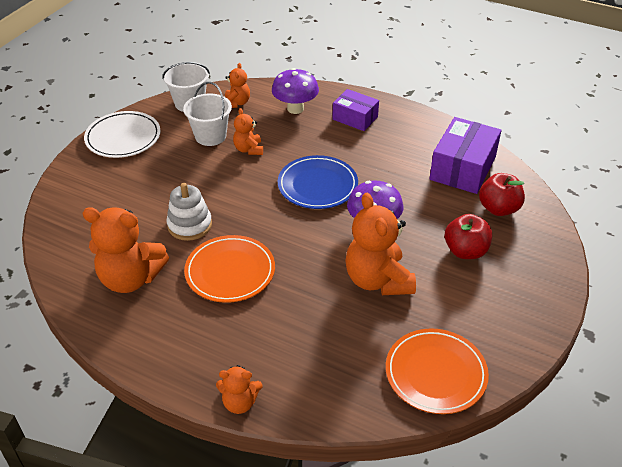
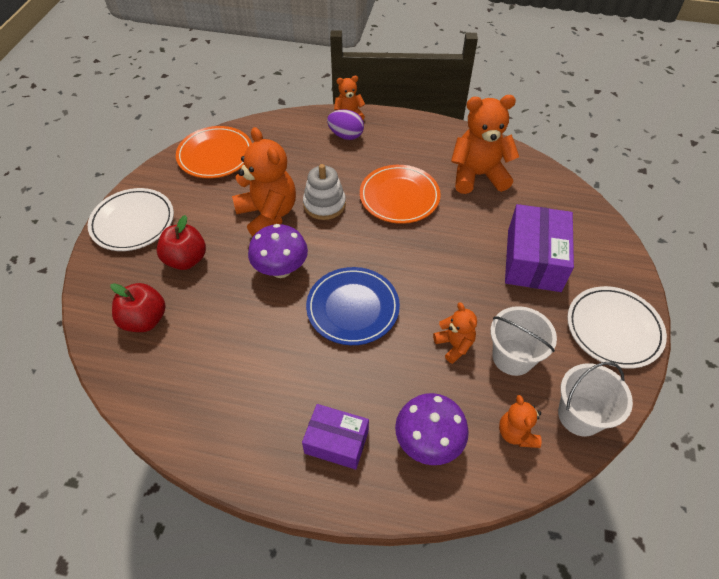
camera: 165 degrees right, 10 degrees up
(189, 225) = (461, 232): white stacking toy -> white stacking toy (324, 204)
(257, 368) = (346, 135): none -> purple egg
(462, 168) = (182, 375): purple box -> purple box (533, 260)
(528, 301) = (133, 222): none -> white plate

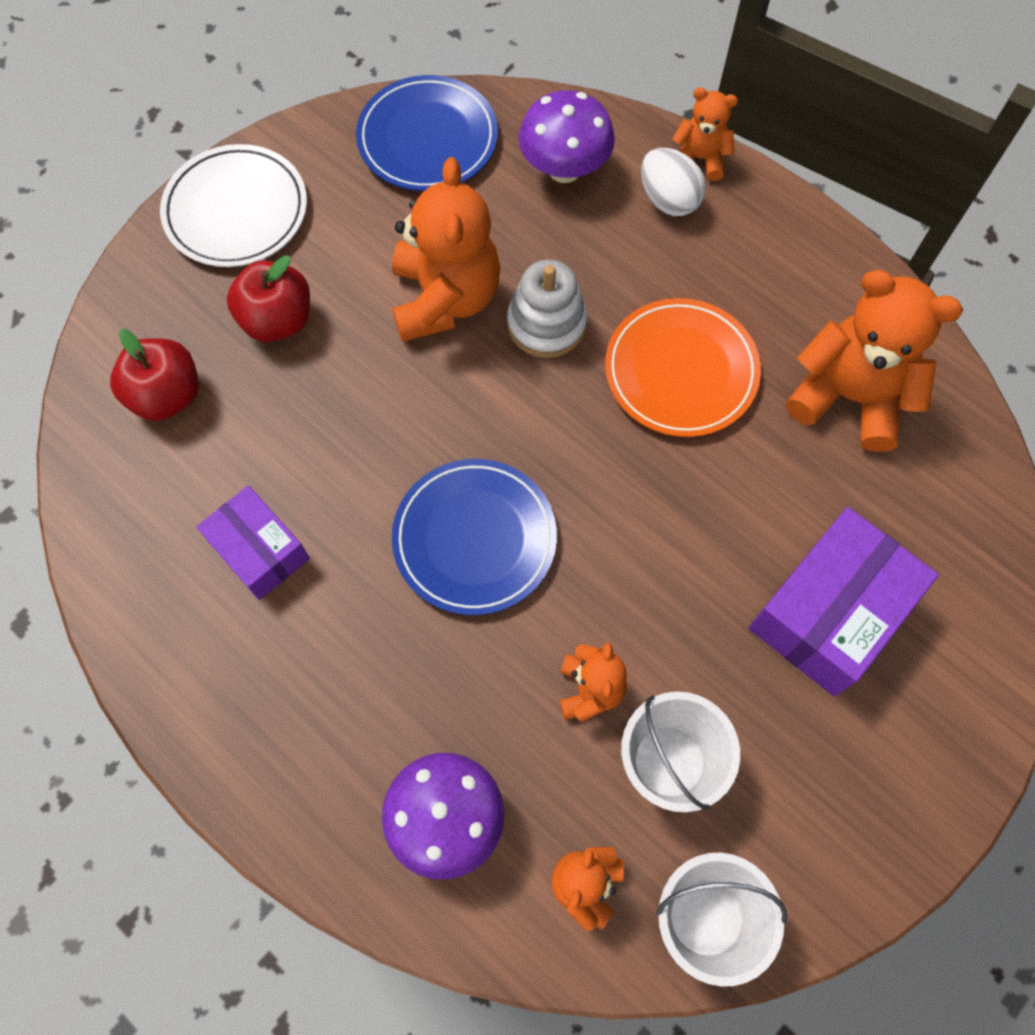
camera: 30 degrees right, 15 degrees up
(215, 155) = (427, 139): orange plate -> blue plate
(281, 269) = (407, 411): purple mushroom -> purple mushroom (564, 169)
(336, 442) = (319, 741): purple box -> purple box (259, 550)
(346, 135) = (668, 199): purple egg -> white egg
(613, 329) = (874, 810): white plate -> none

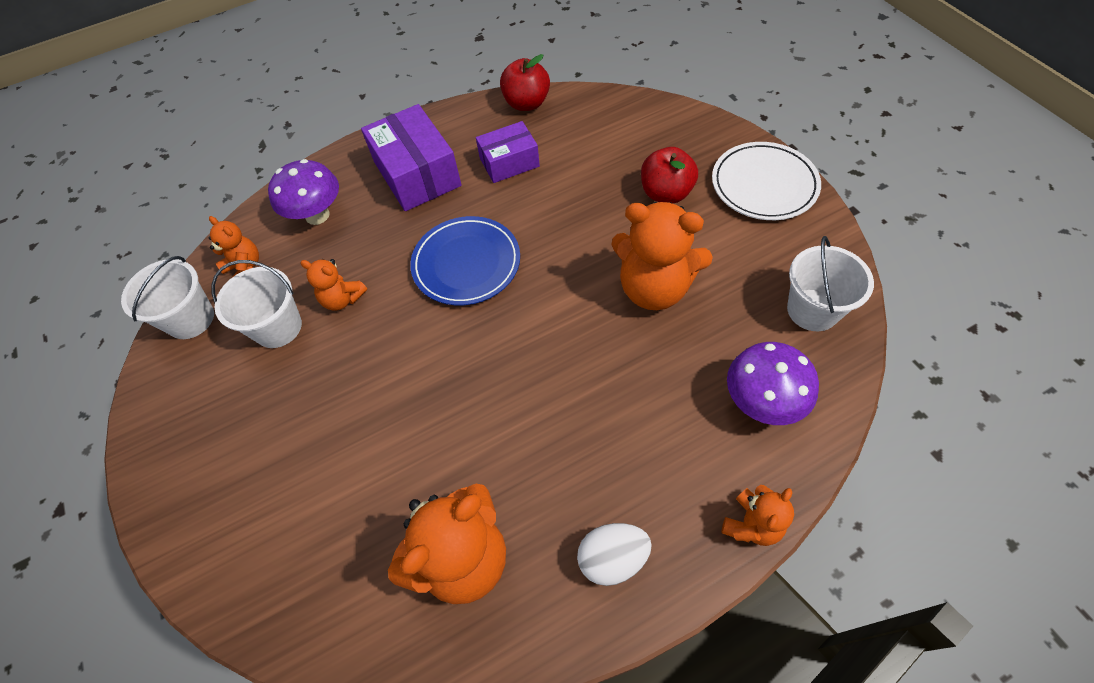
camera: 115 degrees right, 10 degrees down
(167, 395) = (628, 135): red apple -> red apple (526, 103)
(427, 139) = (812, 310): blue plate -> white bucket
(546, 324) = (611, 347): white stacking toy -> none
(668, 199) = (709, 478): white egg -> white egg (612, 558)
(681, 371) = (537, 428): orange plate -> none
(829, 612) = (306, 461): purple box -> purple box (417, 174)

